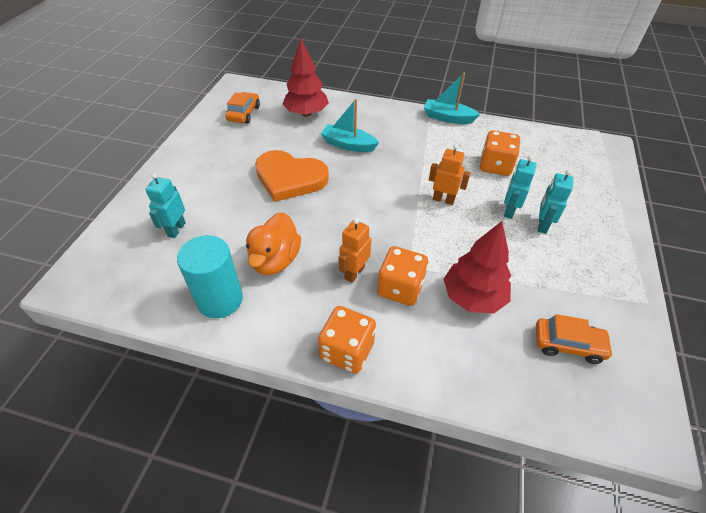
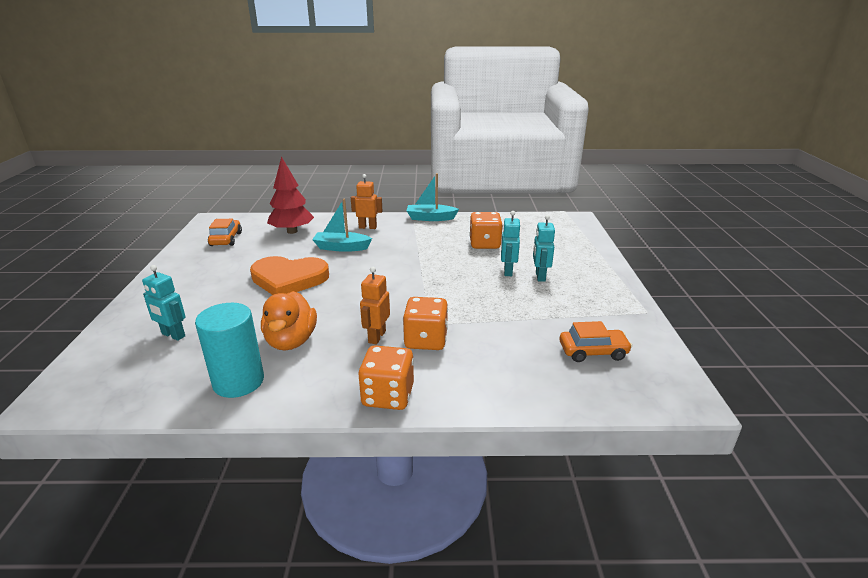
camera: 15 degrees left, 20 degrees down
(176, 229) = (173, 335): turquoise robot -> turquoise robot turned 60 degrees counterclockwise
(443, 200) = (445, 272): orange robot -> orange robot (367, 227)
(473, 297) = (496, 334): red tree -> none

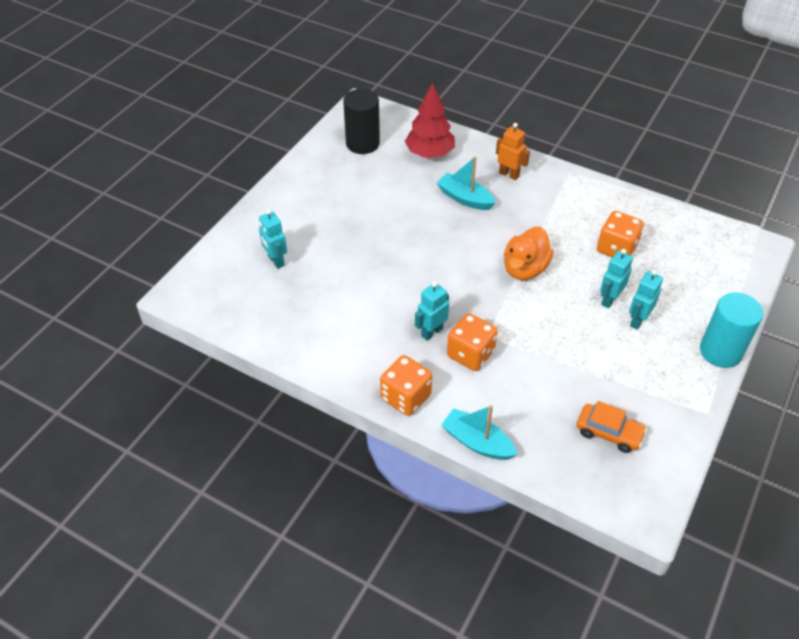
camera: 30 degrees right, 20 degrees up
(226, 239) = (362, 143): orange car -> black cylinder
(238, 381) = (305, 333): turquoise cylinder -> turquoise cylinder (720, 351)
(289, 279) = (394, 226): orange heart -> none
(291, 341) = (361, 307): orange duck -> orange duck (525, 269)
(376, 337) = (432, 332): orange robot -> turquoise robot
(430, 218) = (586, 182): turquoise boat -> turquoise boat (477, 442)

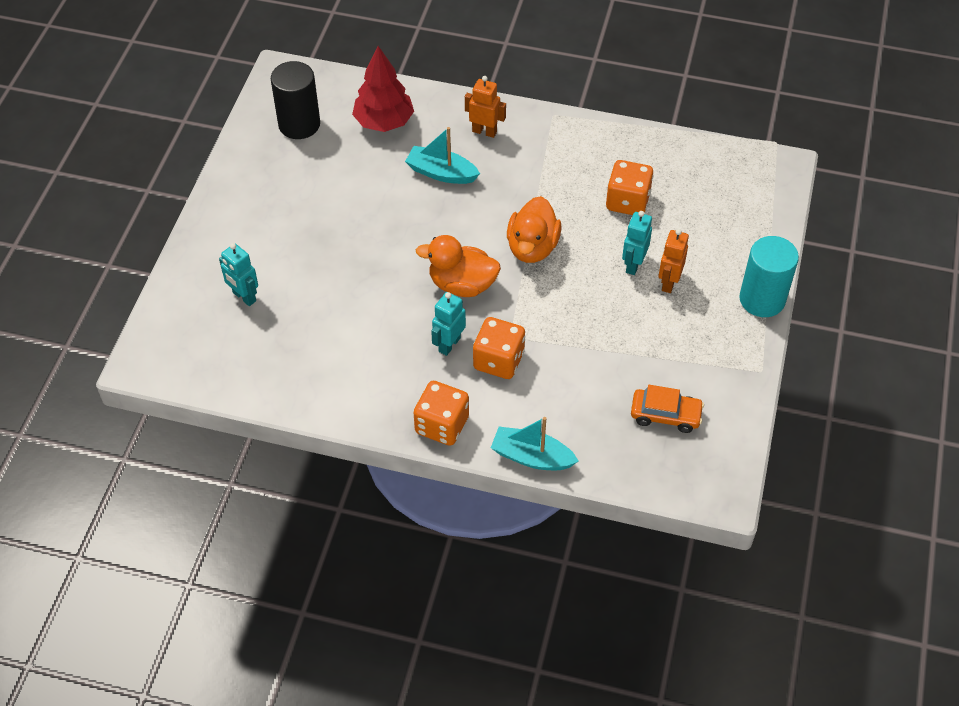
camera: 15 degrees left, 5 degrees up
(457, 286) = (462, 284): none -> orange duck
(638, 320) = (668, 282): turquoise robot -> orange robot

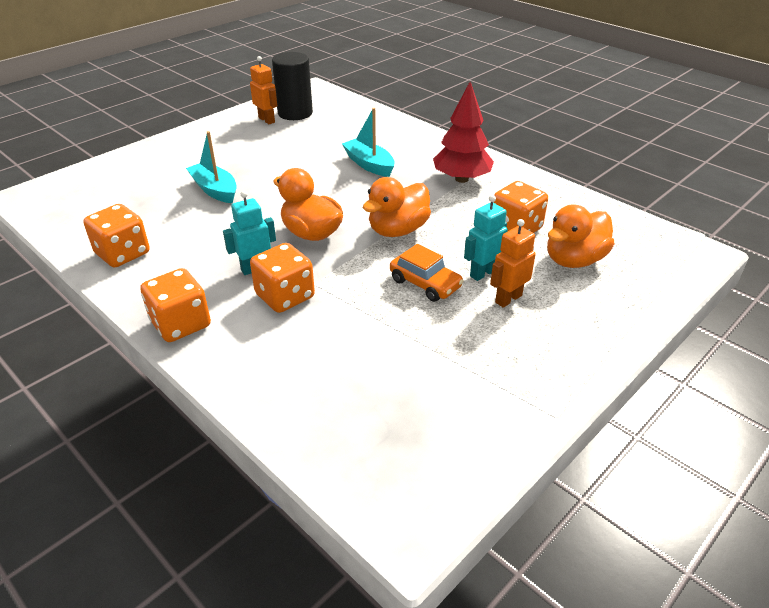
camera: 30 degrees right, 15 degrees down
(244, 297) = (141, 185): turquoise robot -> none
(318, 383) = (123, 254): none -> orange dice
(384, 122) = (356, 128): red tree -> red tree (461, 179)
(484, 131) = (428, 153): orange robot -> orange robot (267, 120)
(531, 457) = (231, 387): turquoise boat -> turquoise boat (215, 190)
(665, 415) = (407, 411): orange car -> orange car (425, 283)
(693, 218) = (574, 260): none -> orange duck
(762, 299) = (604, 350): turquoise cylinder -> none

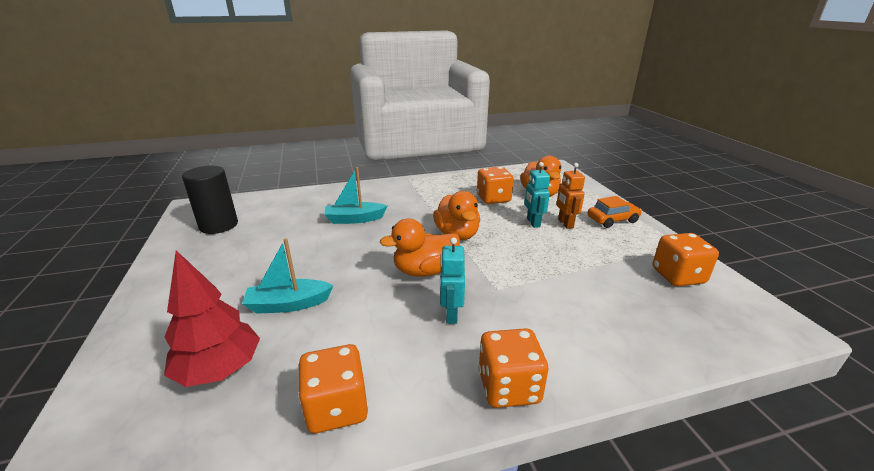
camera: 60 degrees left, 10 degrees down
(267, 120) = (204, 241): orange robot -> none
(285, 296) = (505, 309): orange dice -> orange dice (678, 276)
(425, 283) = (530, 244): orange car -> orange car (612, 220)
(461, 179) = (418, 195): red tree -> red tree (220, 369)

